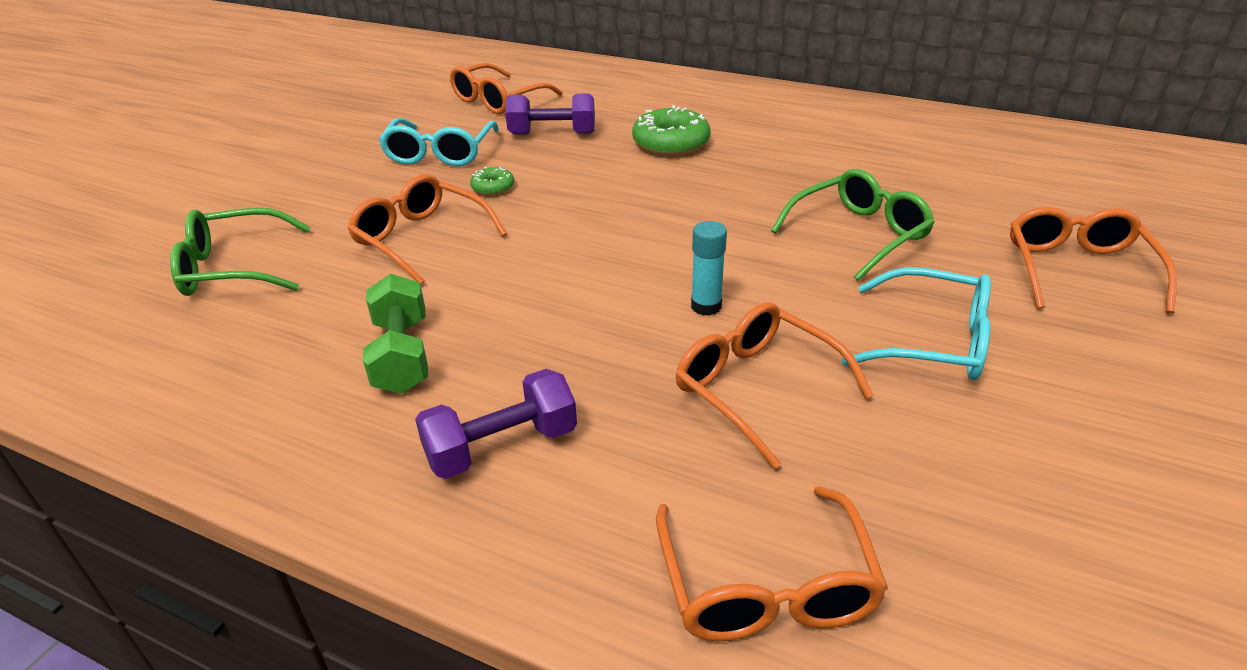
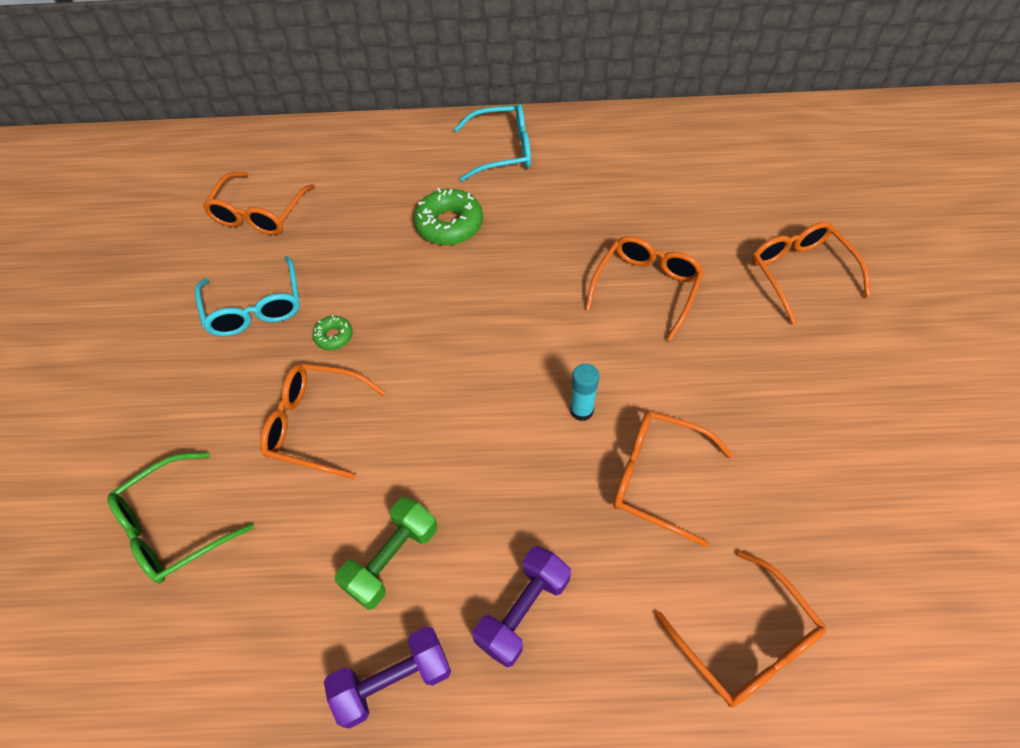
camera: 25 degrees left, 20 degrees up
(402, 355) = (392, 559): green dumbbell -> green dumbbell turned 75 degrees clockwise
(552, 134) = (340, 246): purple dumbbell -> purple dumbbell (393, 681)
(859, 234) = (646, 288): green glasses -> orange glasses
(933, 341) = (743, 383): turquoise glasses -> turquoise glasses (502, 151)

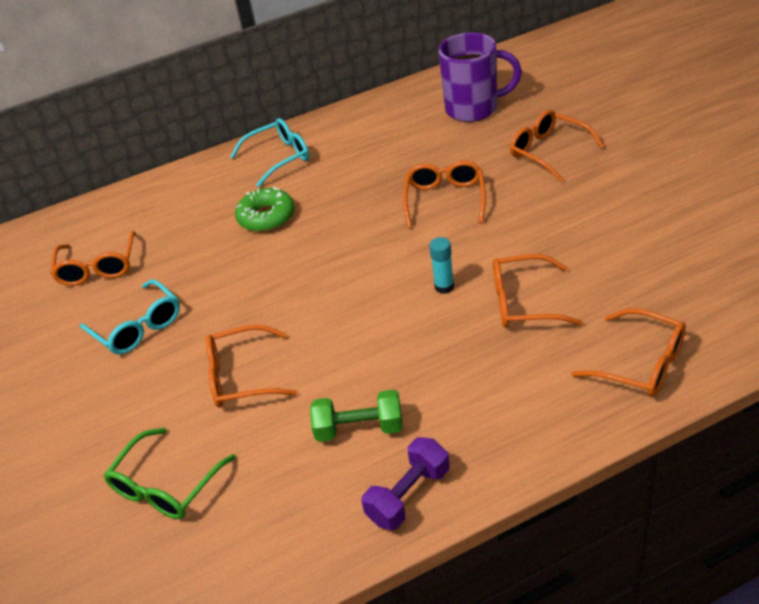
camera: 20 degrees left, 15 degrees down
(334, 336) = (218, 319): green donut -> none
(392, 559) = (359, 429): green dumbbell -> green dumbbell turned 75 degrees clockwise
(523, 611) = (477, 415): purple dumbbell -> none
(745, 174) = (474, 109): none -> purple mug

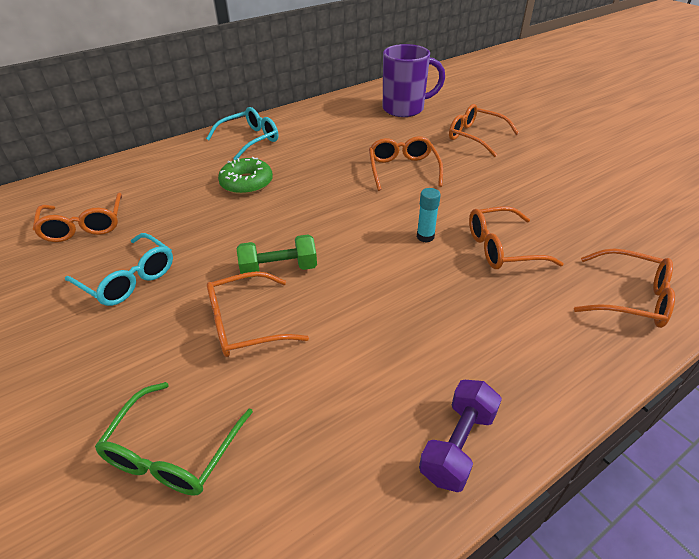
camera: 15 degrees left, 0 degrees up
(359, 429) = (382, 372): green dumbbell -> green dumbbell (279, 269)

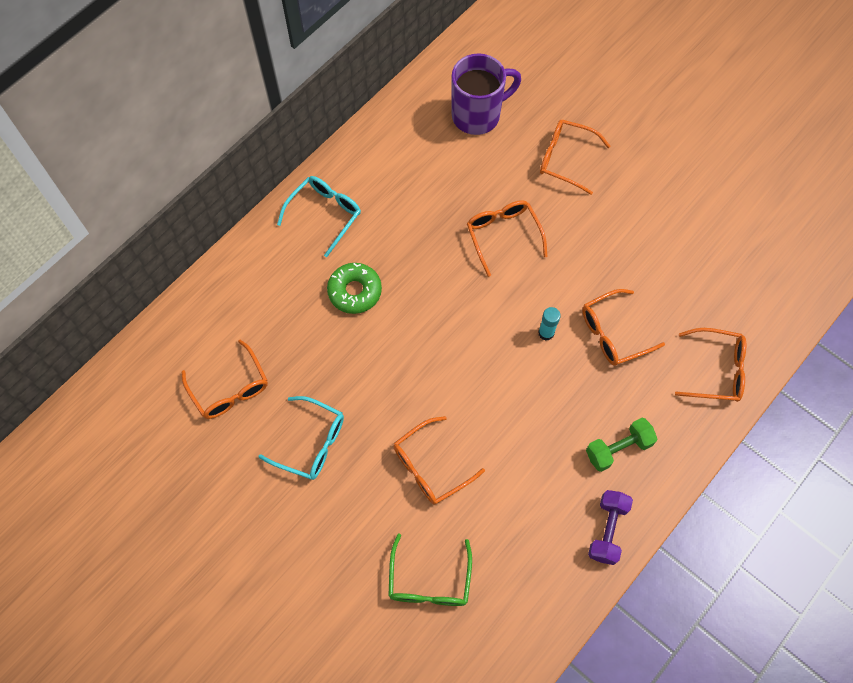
camera: 15 degrees left, 25 degrees up
(279, 269) = (433, 402): green dumbbell -> green dumbbell (618, 448)

